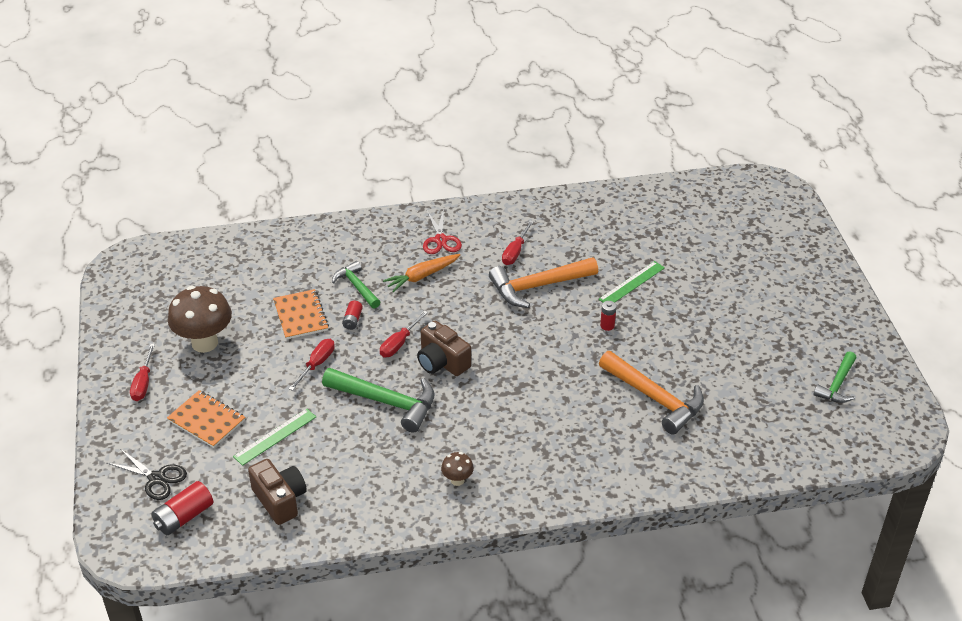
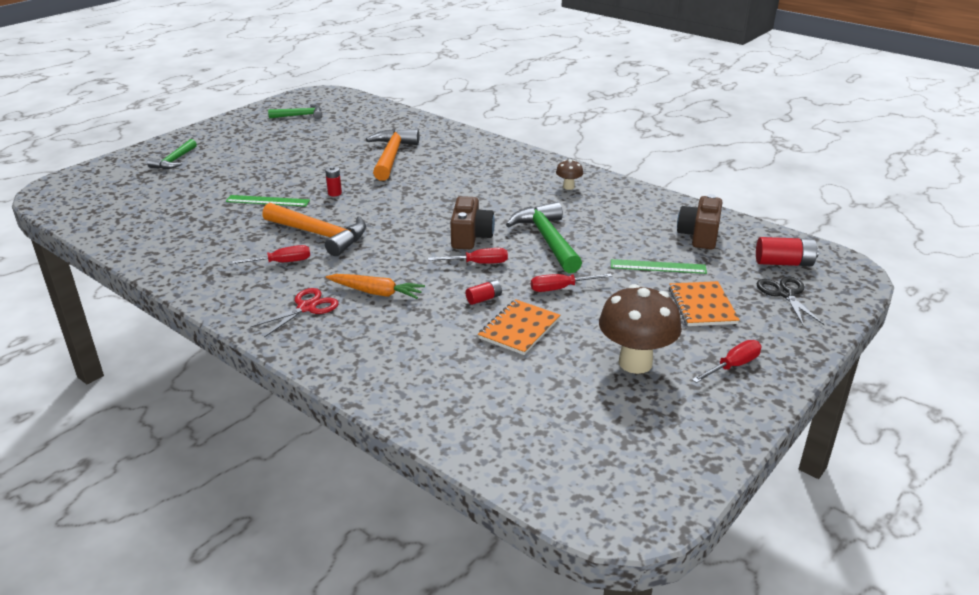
camera: 130 degrees left, 10 degrees down
(356, 286) = (437, 320): green hammer -> green hammer (174, 161)

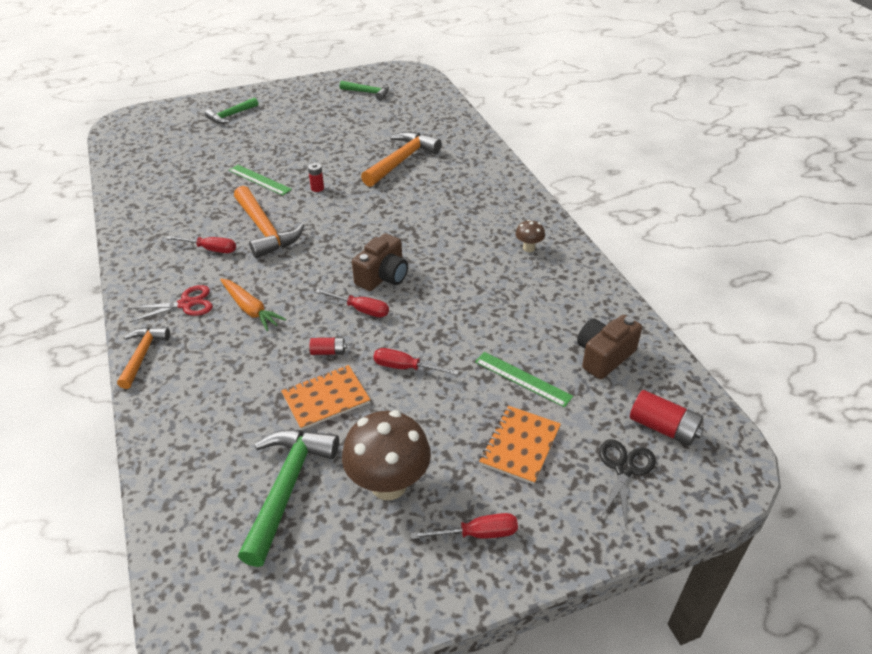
camera: 30 degrees right, 10 degrees up
(308, 356) = (142, 355): none -> orange hammer
(547, 239) = (448, 305): green hammer -> green hammer (287, 487)

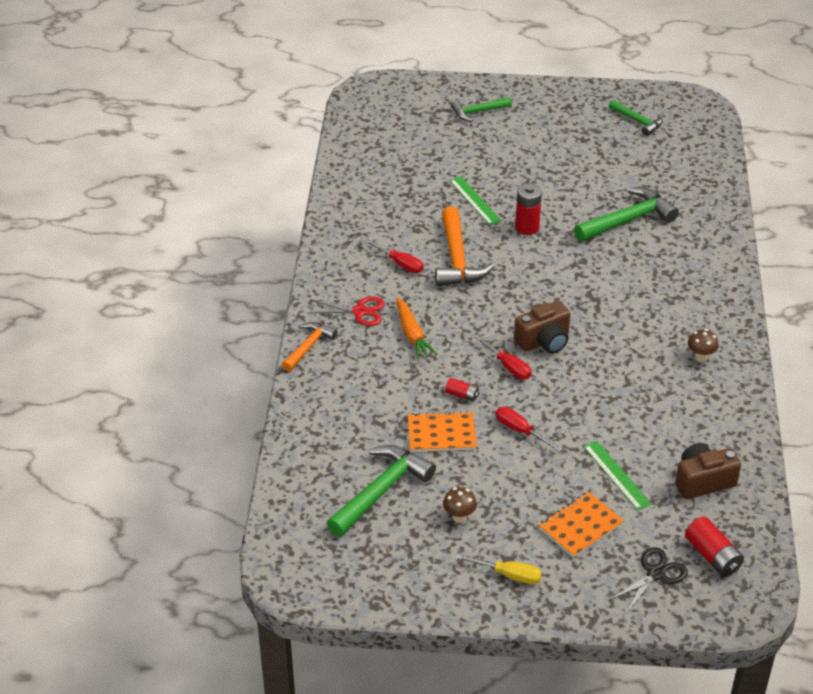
camera: 25 degrees right, 0 degrees up
(317, 188) = (527, 227): red battery -> red battery, size x1.72
(389, 485) = (459, 517): brown mushroom -> brown mushroom, size x0.47
(401, 160) = (628, 220): orange hammer -> green hammer
(477, 534) = (508, 575): red screwdriver -> yellow screwdriver

